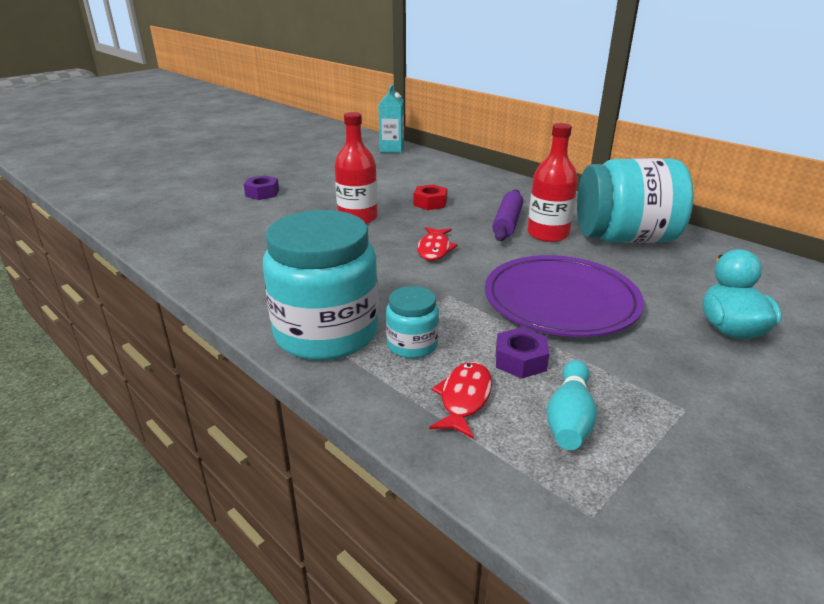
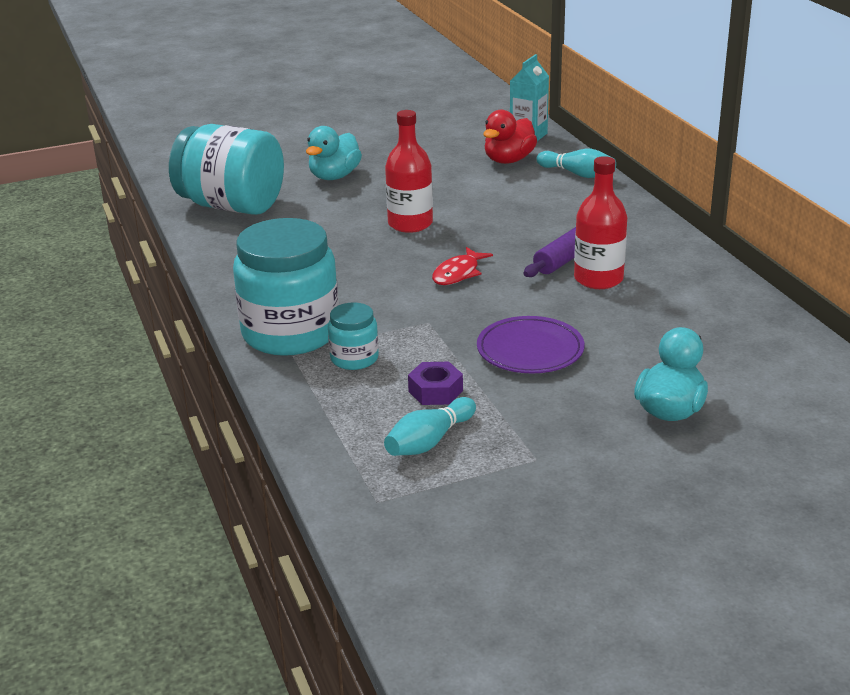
camera: 25 degrees right, 0 degrees up
(262, 193) = (334, 176): purple nut -> turquoise duck
(393, 165) = (508, 160): none -> red duck
(430, 203) = (505, 218): red nut -> none
(452, 167) = (577, 174): none -> turquoise bowling pin
(464, 399) = (358, 408): red fish -> none
(560, 301) = (530, 350): purple plate -> purple plate, size x0.66
(624, 238) = (681, 300): turquoise jar -> turquoise jar (231, 206)

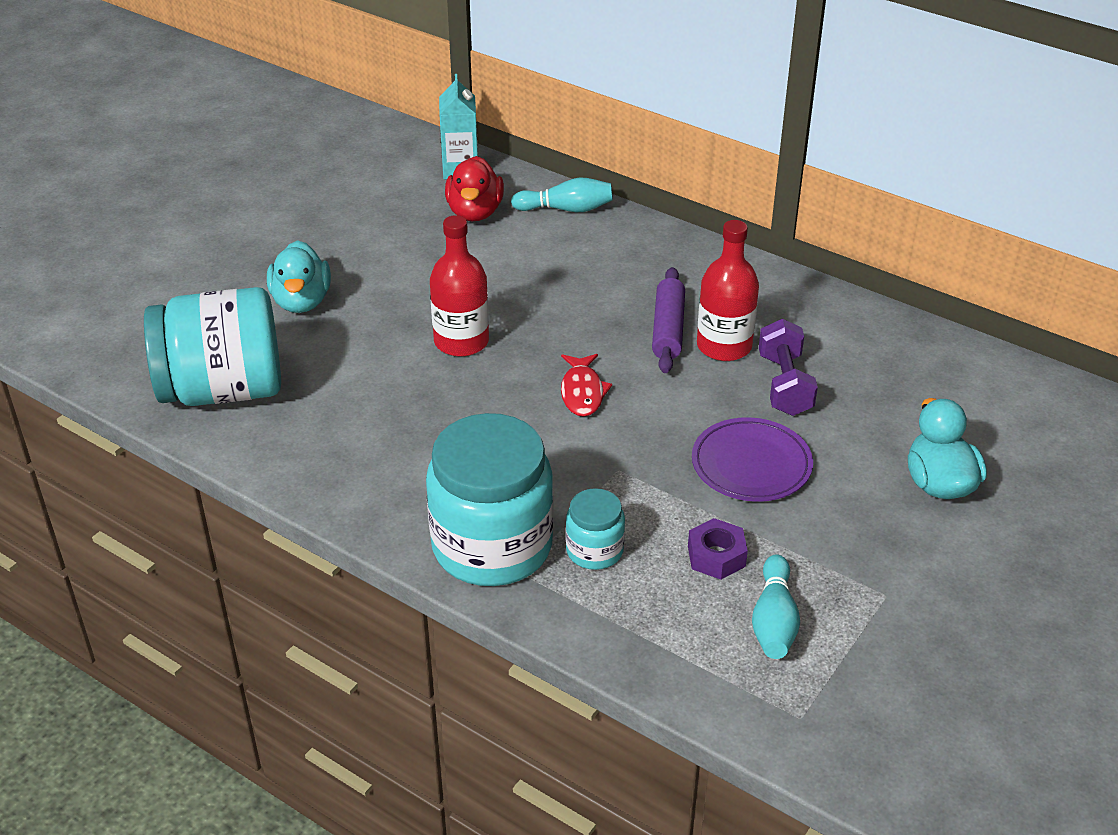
camera: 35 degrees left, 10 degrees up
(618, 314) = (785, 385): none -> purple dumbbell

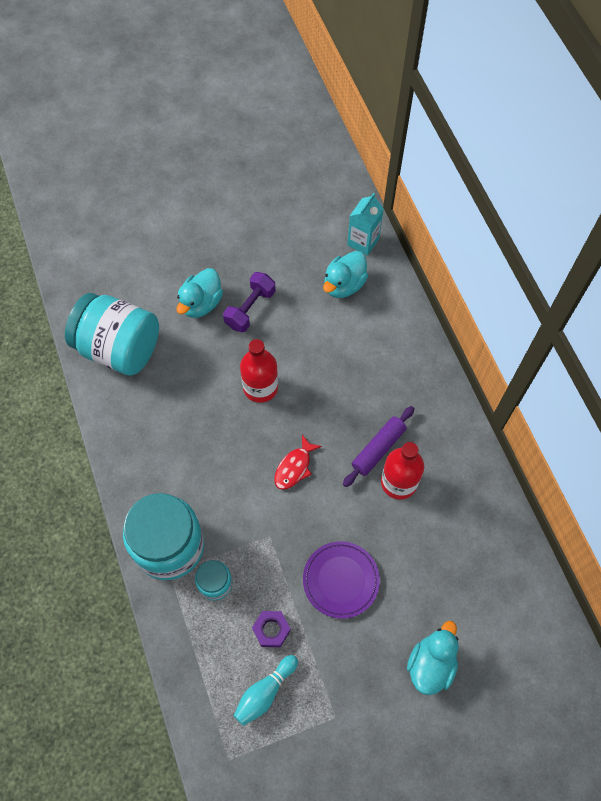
camera: 35 degrees right, 25 degrees up
(475, 212) = (344, 285): red duck -> turquoise duck
(566, 209) = (398, 313): turquoise bowling pin -> none
(785, 385) = (408, 534): purple dumbbell -> purple dumbbell (250, 309)

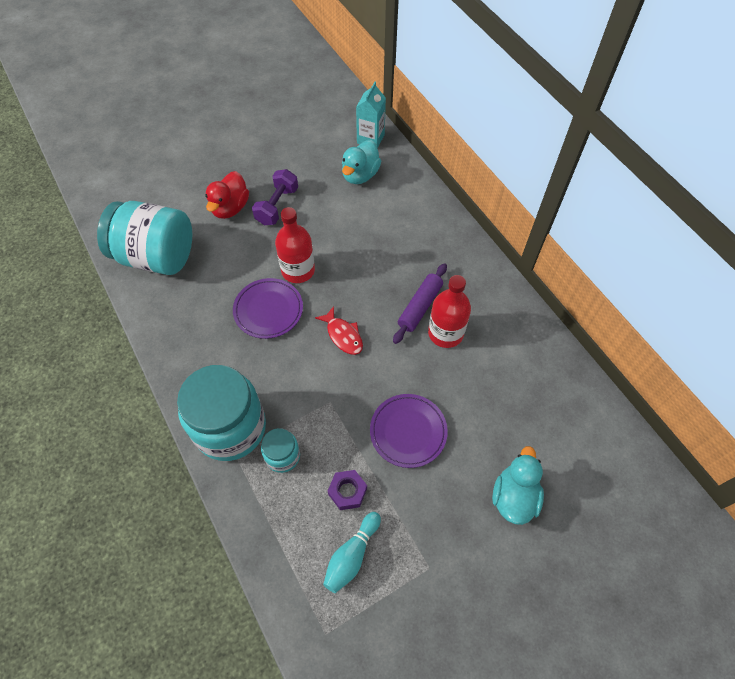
camera: 10 degrees left, 5 degrees down
(201, 303) = (230, 208): turquoise duck -> red duck
(224, 427) = (268, 310): none -> purple plate
(294, 467) = (343, 335): red fish -> red fish turned 60 degrees counterclockwise

